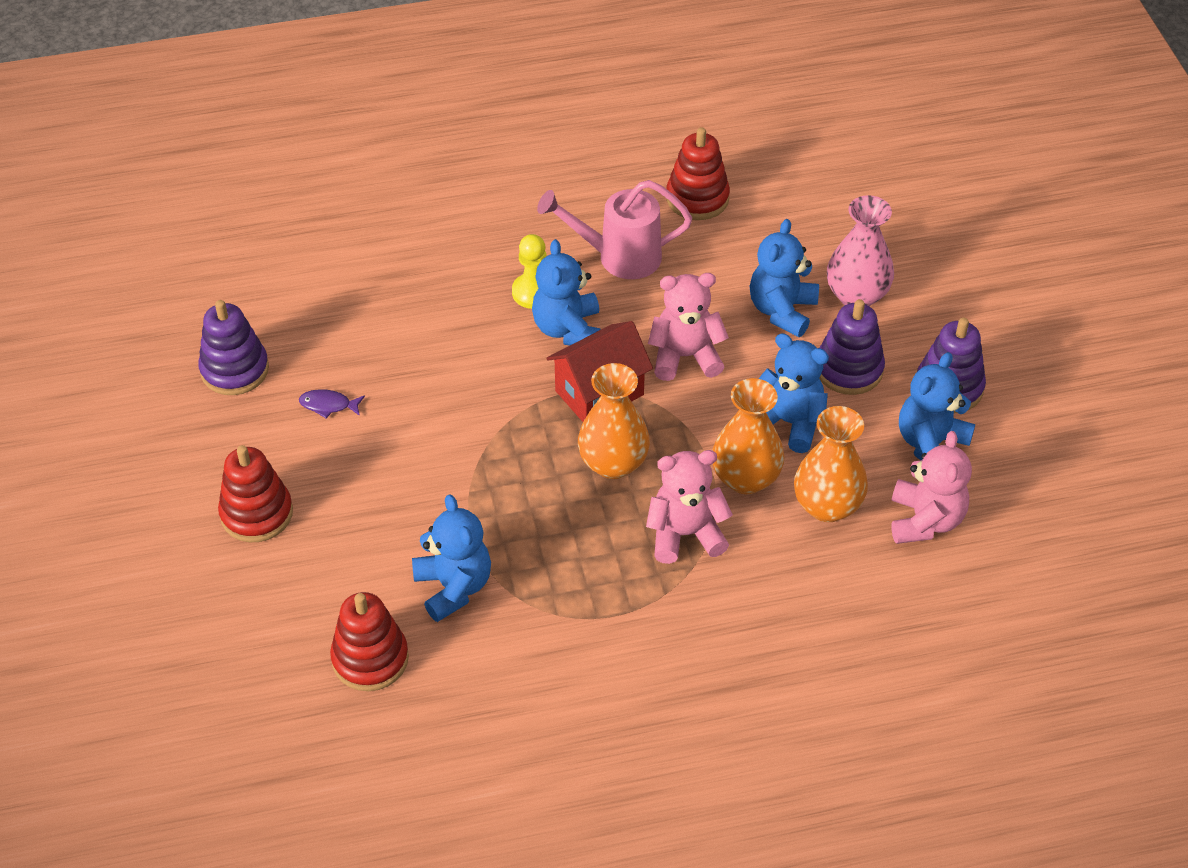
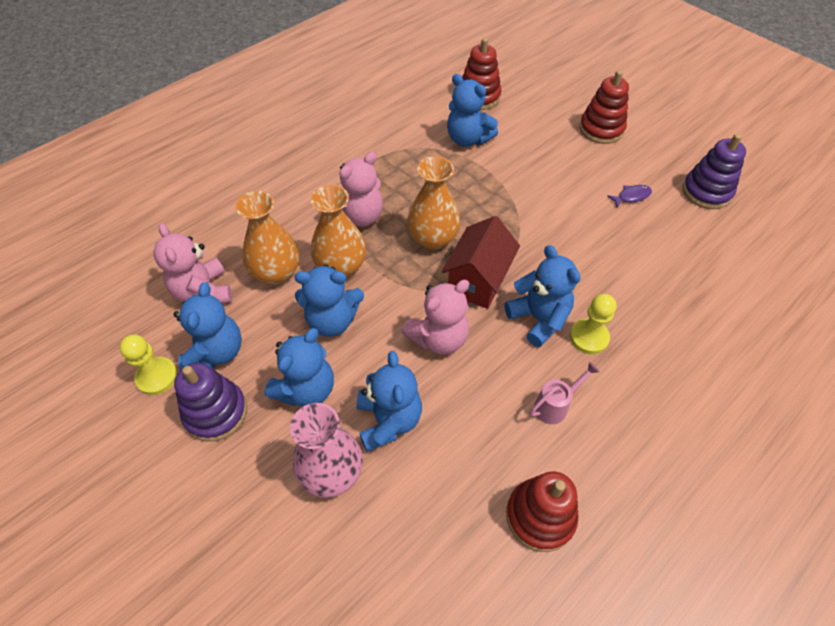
camera: 150 degrees right, 5 degrees up
(618, 257) = (555, 405): pink watering can -> pink watering can, size x0.56
(849, 369) = (306, 389): purple stacking toy -> blue teddy bear
(1002, 447) = (157, 377): none -> yellow pawn

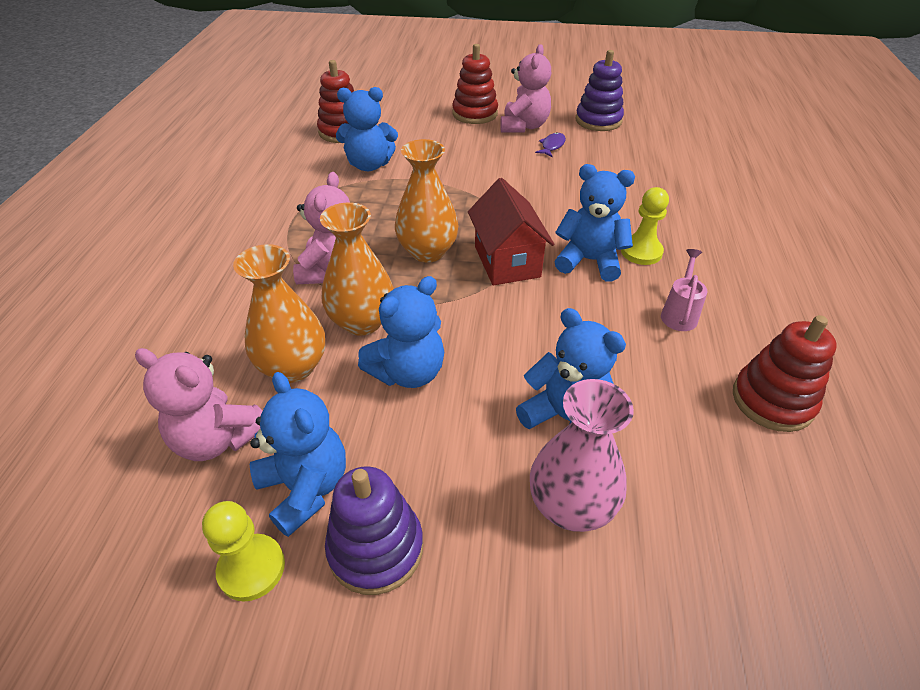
camera: 40 degrees left, 10 degrees down
(306, 389) = (454, 450): blue teddy bear -> none
(439, 338) = (527, 324): pink teddy bear -> pink teddy bear (524, 126)

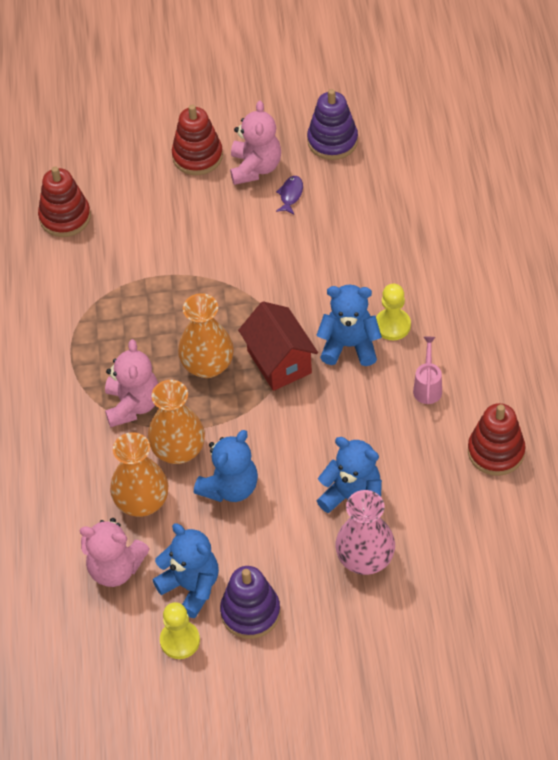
camera: 10 degrees left, 10 degrees up
(369, 165) = (113, 264): blue teddy bear -> none

